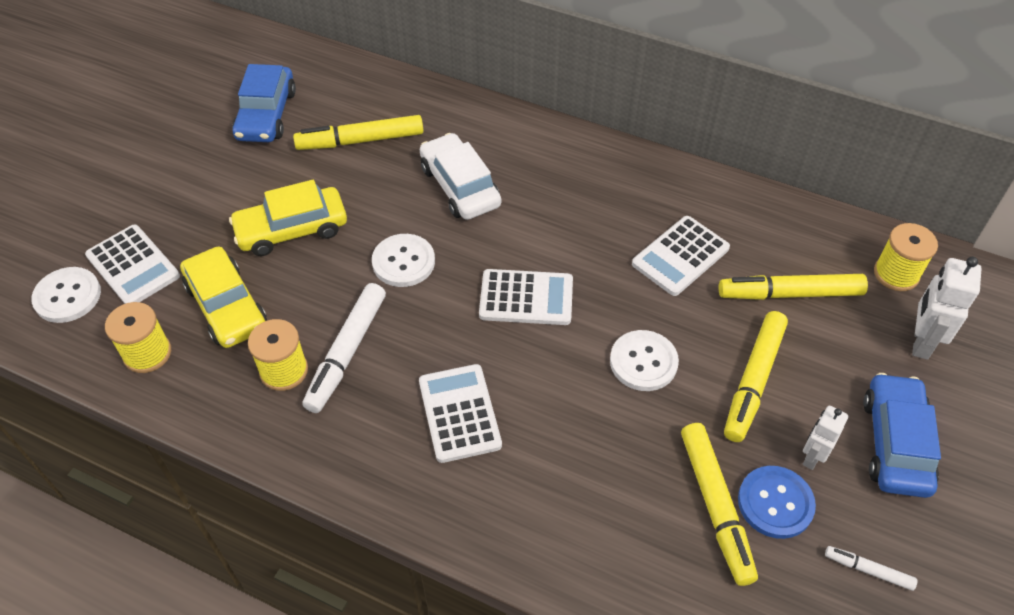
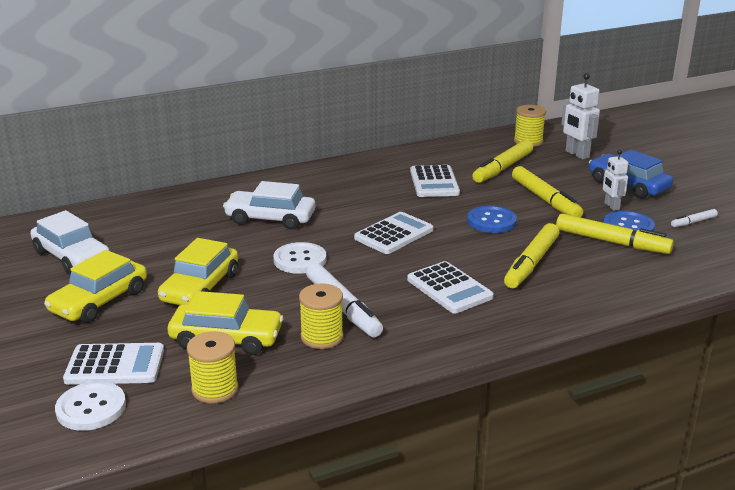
camera: 50 degrees left, 25 degrees down
(215, 184) = (99, 301): none -> yellow car
(266, 114) = (72, 256): blue car -> white car
(360, 140) = (167, 234): yellow marker -> yellow marker (531, 263)
(459, 413) = (449, 288): white calculator -> white calculator turned 150 degrees counterclockwise
(643, 362) = (491, 221): white button -> blue button

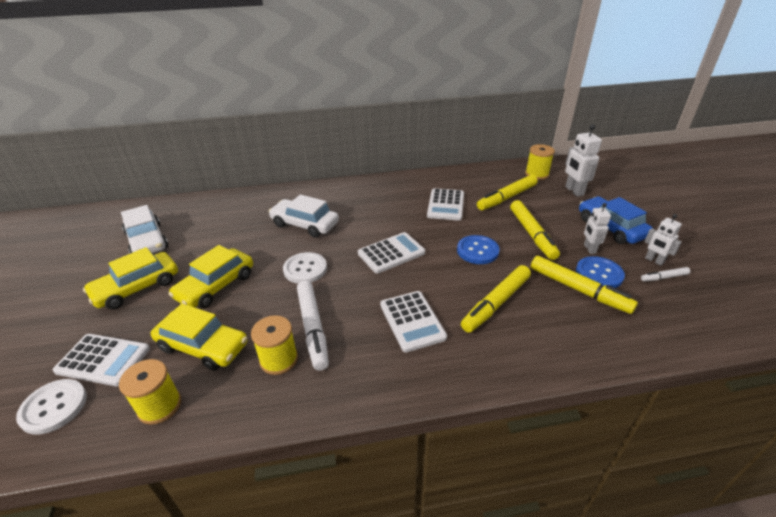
camera: 15 degrees right, 10 degrees up
(680, 209) = (654, 260): none -> white robot

